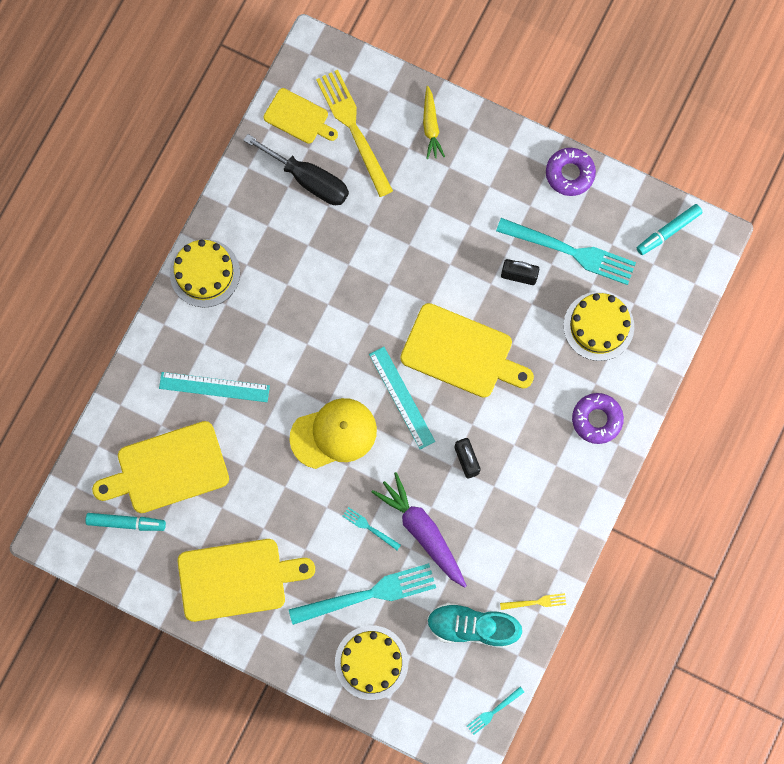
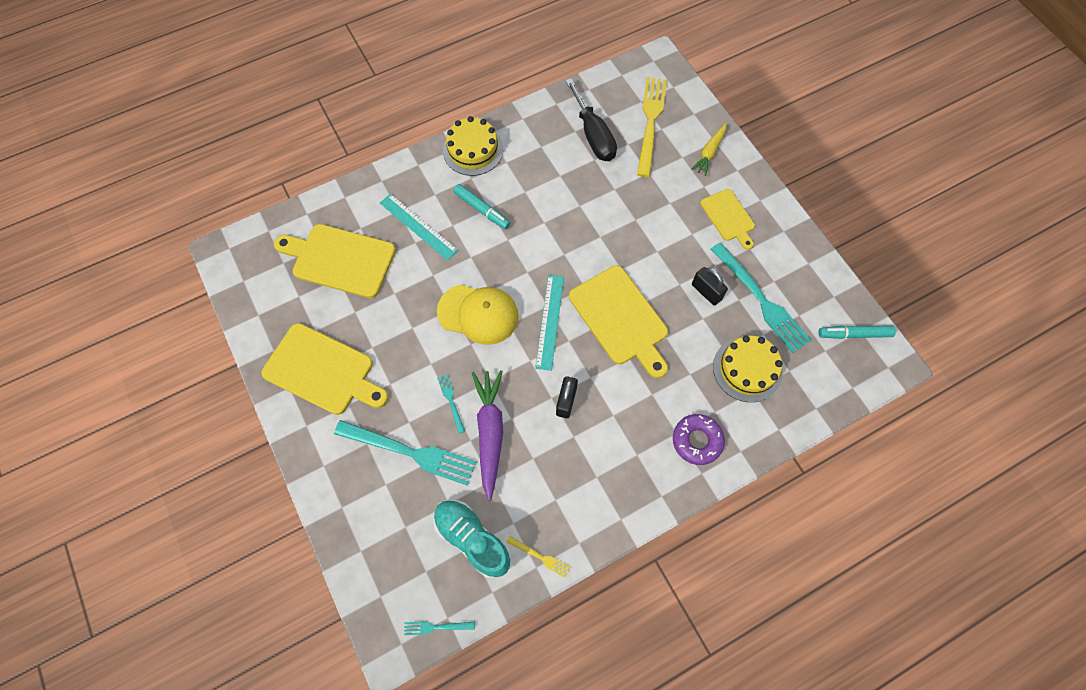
camera: 35 degrees right, 10 degrees down
(126, 523) = (280, 277): turquoise marker -> turquoise marker (482, 209)
(298, 117) = (616, 93): yellow cutting board -> yellow cutting board (728, 217)
(371, 662) = (370, 509): yellow cake -> none
(569, 174) = (797, 245): purple donut -> none

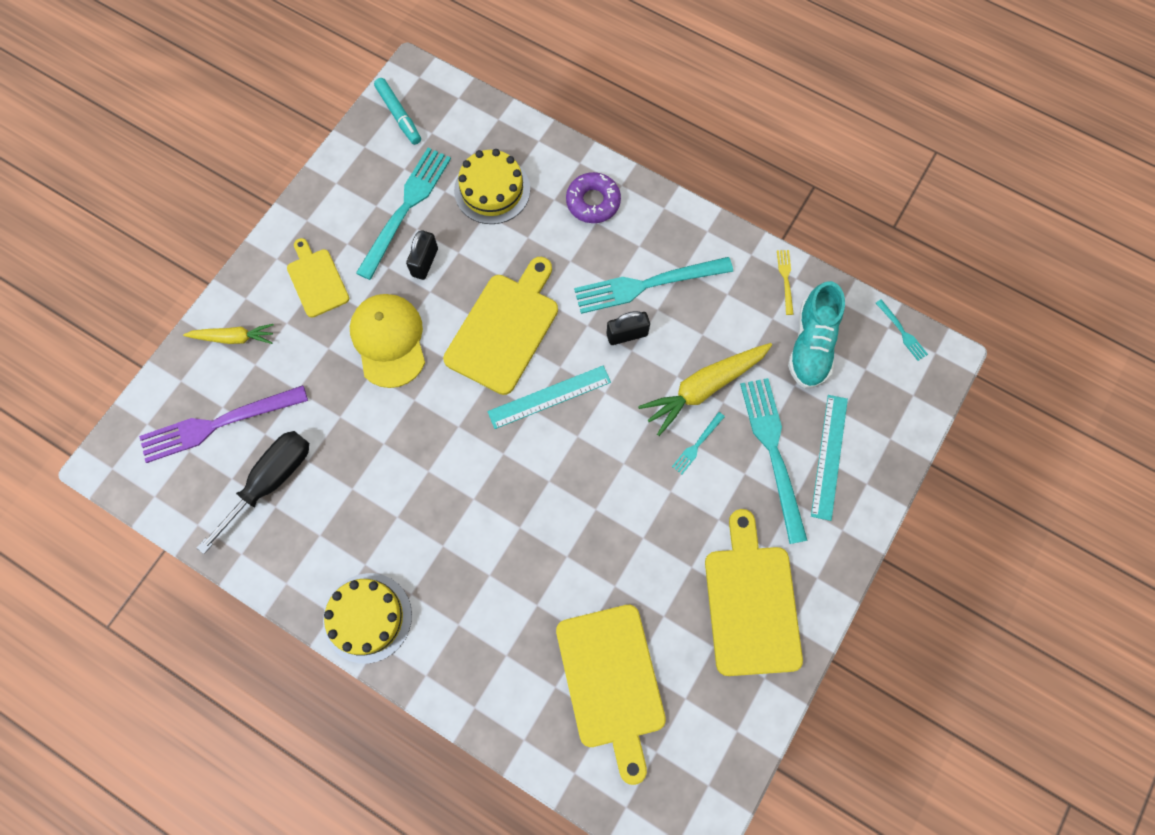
camera: 120 degrees left, 5 degrees up
(418, 226) = (514, 615): turquoise ruler -> turquoise ruler (829, 456)
(478, 314) = (585, 476): yellow cap -> yellow cap (389, 340)
(482, 209) = (449, 553): turquoise marker -> none
(490, 432) = (704, 388): purple carrot -> yellow carrot
(599, 440) = (647, 285): none -> turquoise fork
(650, 122) = (218, 424): yellow fork -> purple fork
(728, 217) = (317, 280): yellow cutting board -> yellow cutting board turned 60 degrees counterclockwise

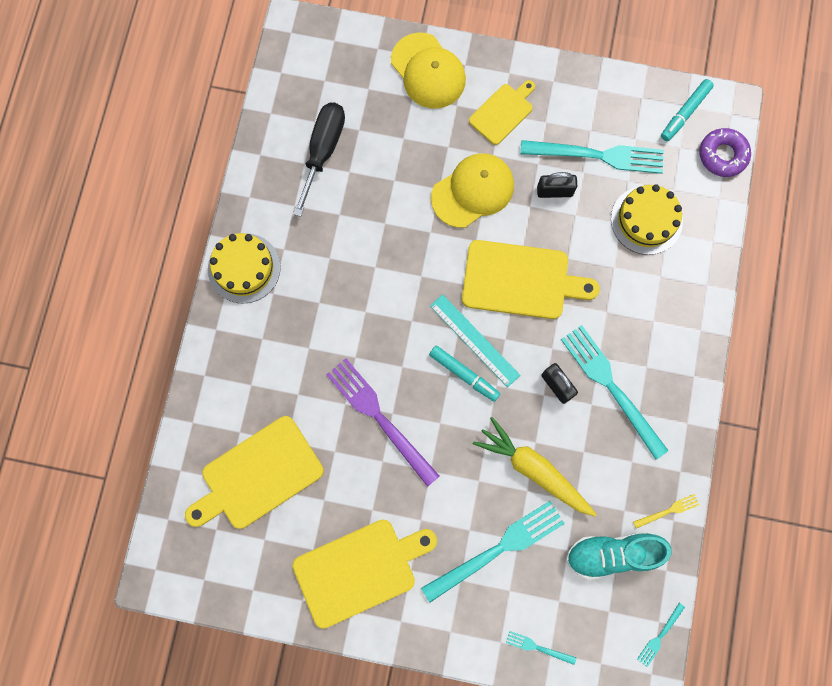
camera: 70 degrees right, 5 degrees up
(218, 424) = (353, 91): purple fork -> purple fork (379, 417)
(234, 337) = (428, 71): yellow carrot -> yellow cap
(271, 481) = (323, 151): black screwdriver -> black screwdriver turned 90 degrees counterclockwise
(581, 420) = (464, 374): none -> turquoise marker
(593, 202) = (672, 311): purple donut -> purple donut (722, 155)
(697, 445) = (479, 480): turquoise fork -> turquoise fork (538, 647)
(829, 456) = (512, 601): turquoise ruler -> none

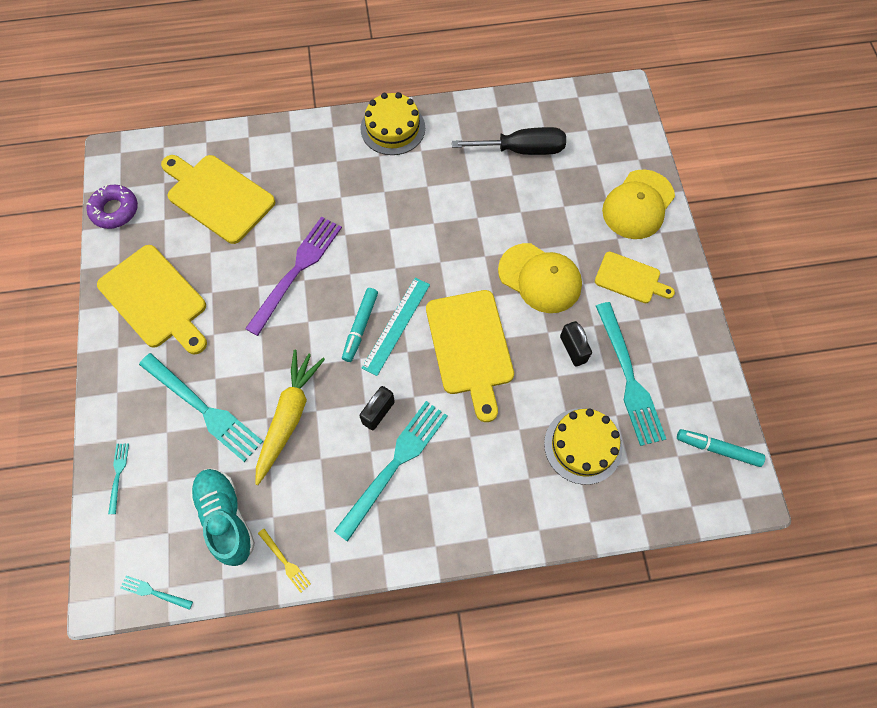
camera: 70 degrees right, 10 degrees down
(722, 155) = (690, 503): purple donut -> purple donut (115, 210)

